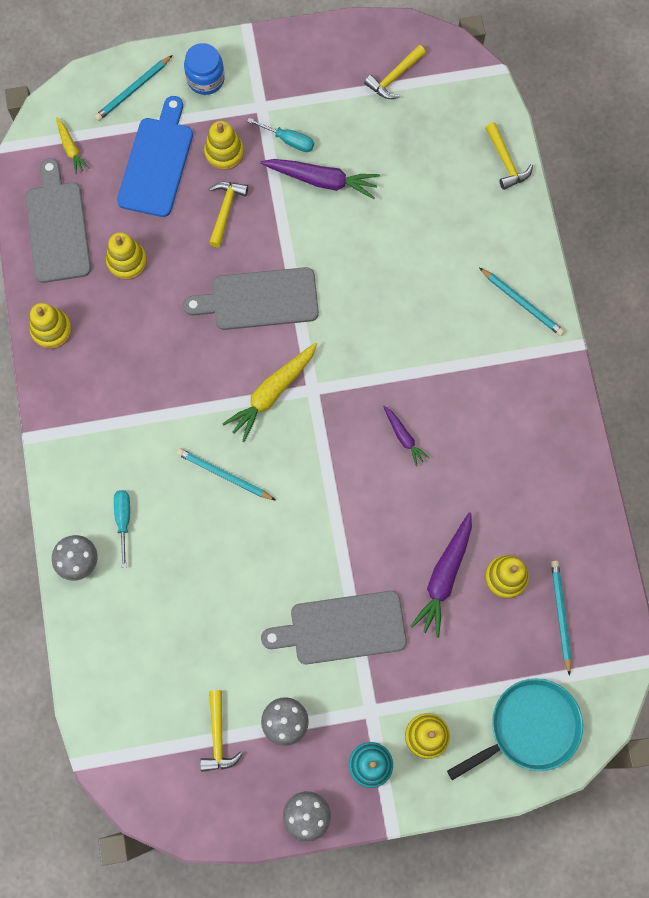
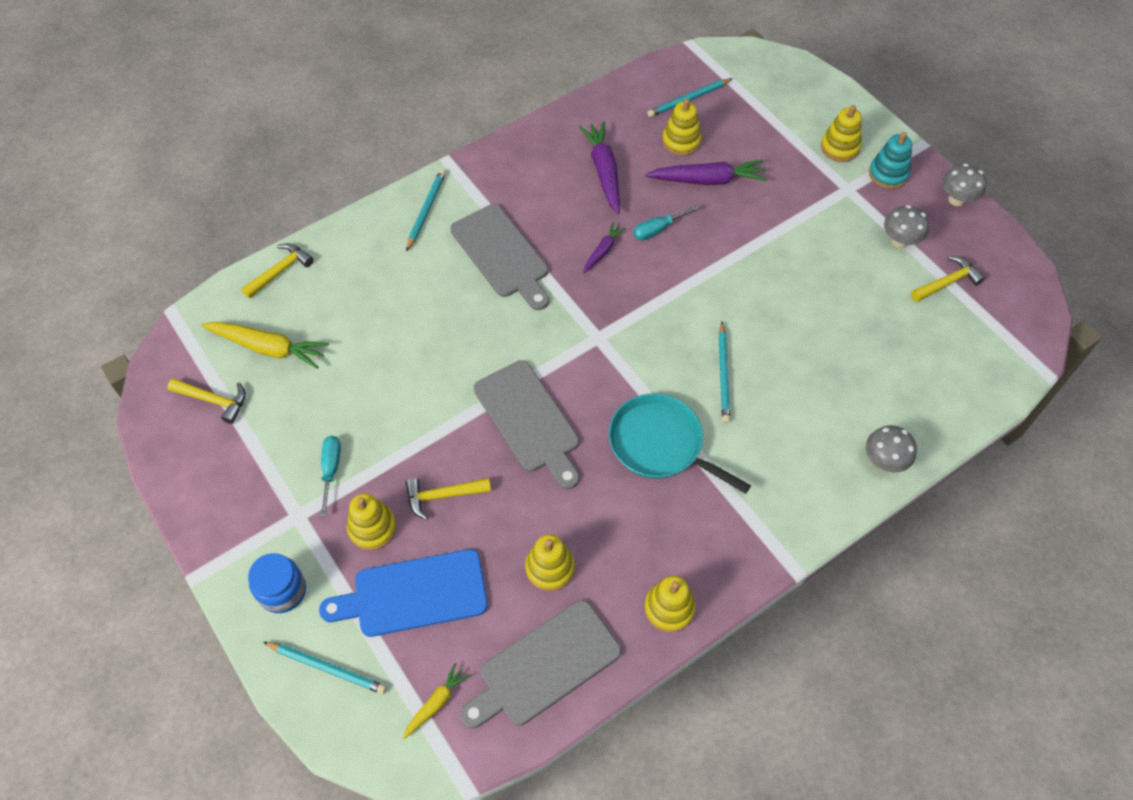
camera: 115 degrees left, 15 degrees down
(123, 521) = (821, 440): turquoise screwdriver -> turquoise screwdriver (658, 229)
(272, 393) = (620, 368): yellow carrot -> yellow carrot (268, 348)
(322, 180) = (367, 419): purple carrot -> purple carrot (604, 171)
(342, 628) = (797, 232): grey cutting board -> grey cutting board (502, 254)
(530, 727) = (786, 90): turquoise pan -> turquoise pan (660, 444)

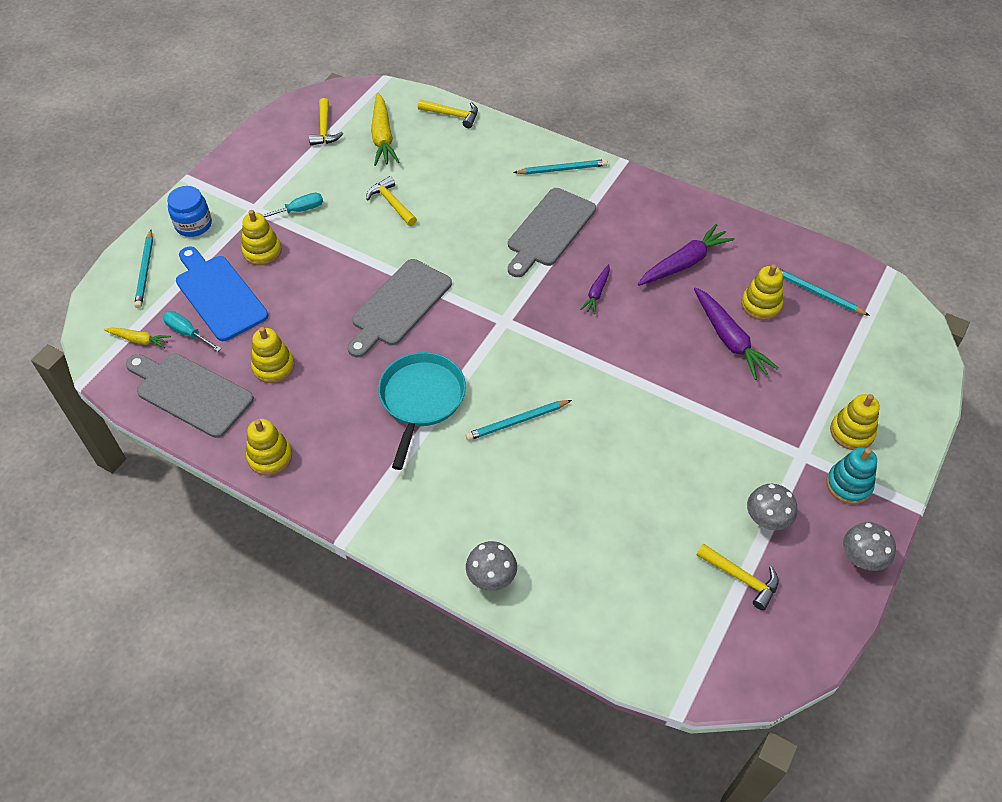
camera: 65 degrees right, 5 degrees down
(442, 496) = (307, 280): yellow hammer -> yellow hammer (391, 203)
(603, 251) = (596, 293): purple carrot -> purple carrot turned 105 degrees clockwise
(658, 229) = (646, 322): turquoise screwdriver -> turquoise screwdriver (187, 333)

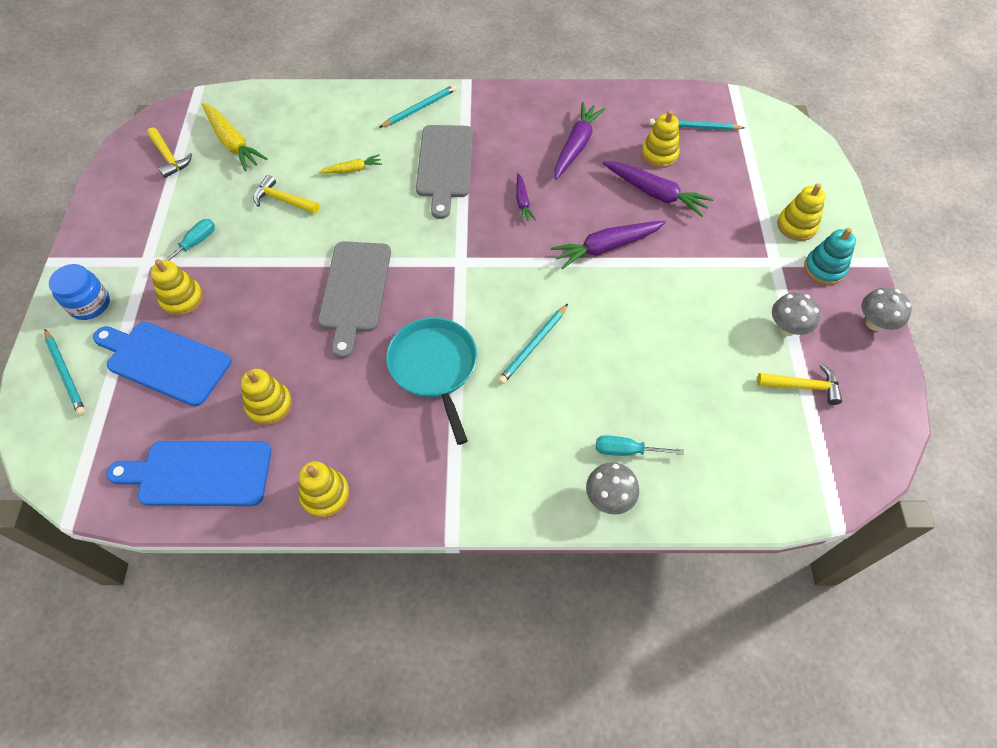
camera: 30 degrees left, 5 degrees up
(139, 340) = (106, 447): yellow carrot -> yellow carrot (352, 169)
(187, 333) = (155, 415): turquoise screwdriver -> turquoise screwdriver (627, 450)
(190, 393) = (199, 473): grey cutting board -> blue cutting board
(452, 115) = (287, 98): yellow hammer -> none
(645, 367) = (606, 247): none -> purple carrot

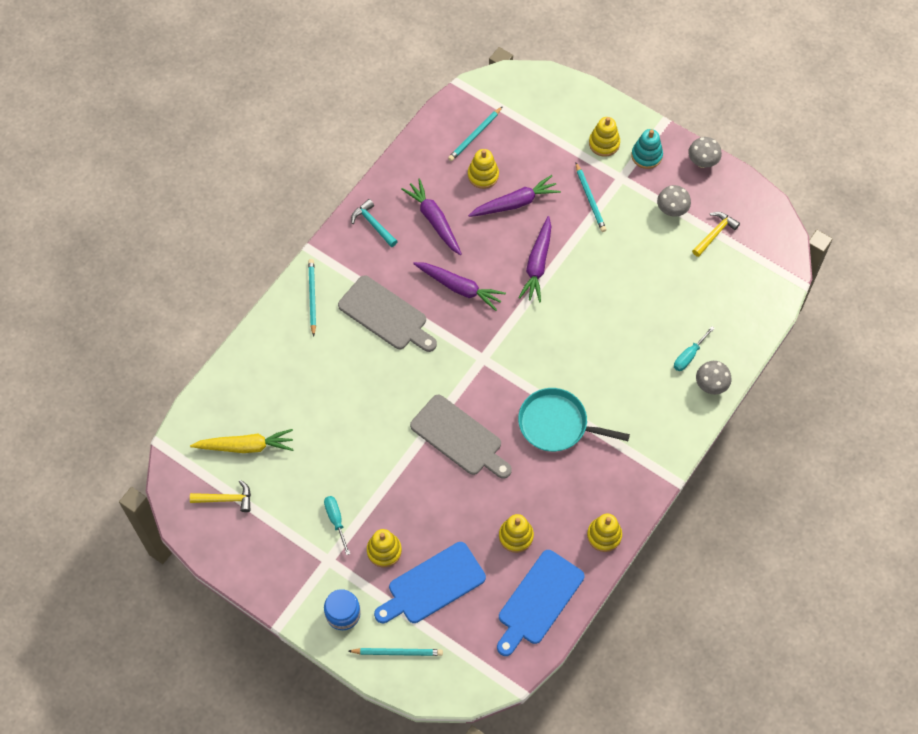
camera: 55 degrees left, 5 degrees up
(283, 200) = (337, 440): yellow hammer -> none
(352, 169) = (342, 378): yellow carrot -> none
(522, 202) = (459, 288): purple carrot -> purple carrot, size x1.80
(530, 109) = (373, 224): none -> turquoise hammer
(533, 345) = (582, 357): turquoise pencil -> turquoise pencil (590, 199)

